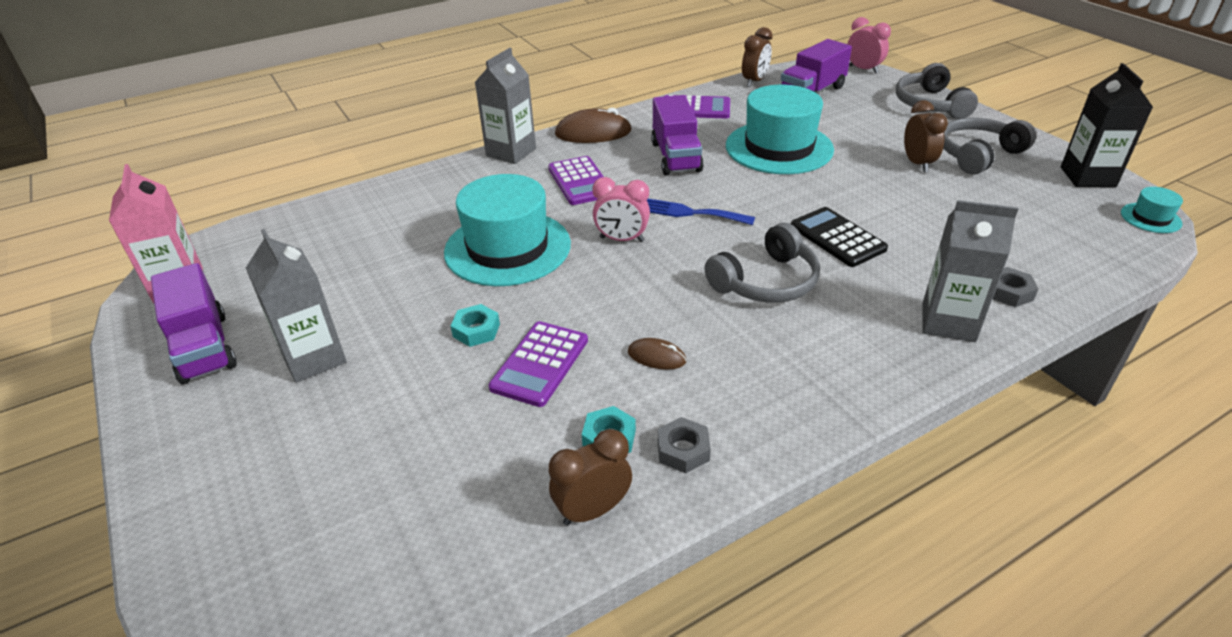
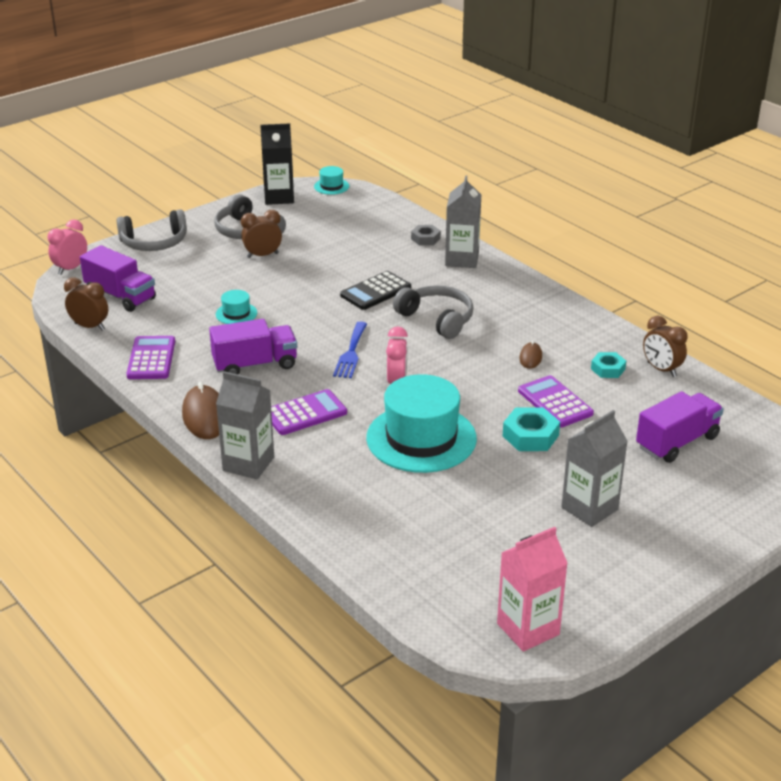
camera: 100 degrees left, 5 degrees down
(204, 347) = (601, 575): purple truck -> purple truck (677, 442)
(476, 330) = (530, 436): turquoise nut -> turquoise nut, size x1.53
(540, 364) = (555, 402): purple calculator -> purple calculator turned 135 degrees counterclockwise
(683, 450) = (605, 344): grey nut -> none
(779, 147) = (236, 313): turquoise hat -> turquoise hat, size x0.43

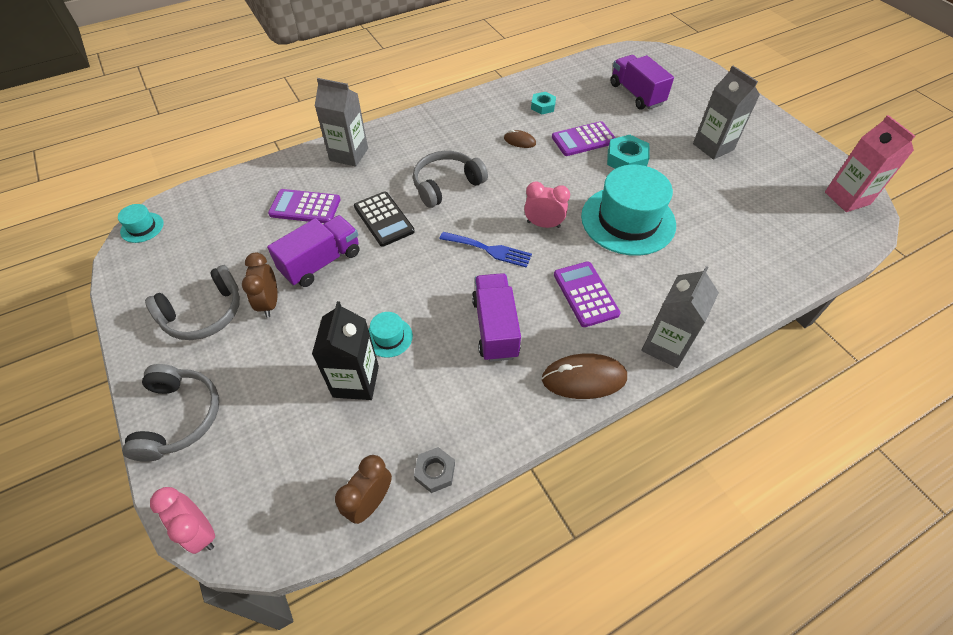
camera: 80 degrees left, 20 degrees up
(120, 296) = (305, 462): purple truck -> purple truck (321, 262)
(151, 358) = (463, 428): purple calculator -> purple calculator (305, 207)
(279, 197) = (138, 276): black carton -> black carton (356, 381)
(425, 239) = (298, 172): grey nut -> grey nut (435, 472)
(661, 369) = (547, 83): brown clock -> none

